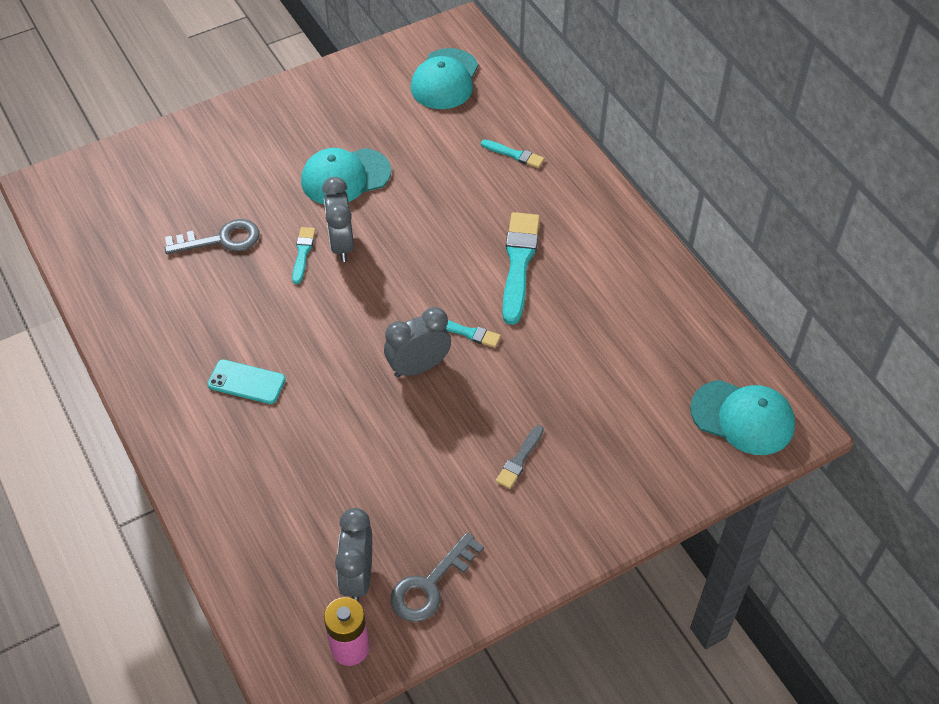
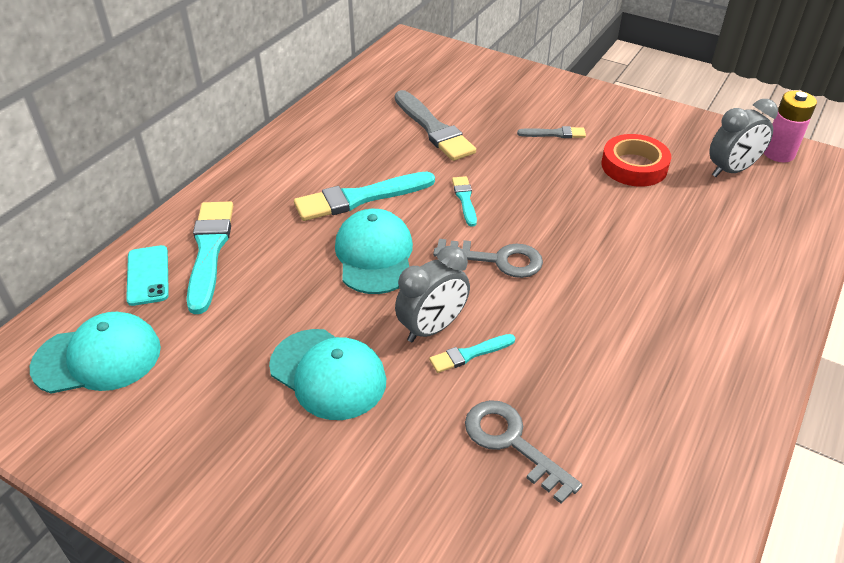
camera: 120 degrees left, 10 degrees down
(246, 382) = (658, 314): turquoise phone -> turquoise phone (148, 275)
(418, 367) = (527, 213): grey clock -> none
(423, 493) = (634, 166): none -> red tape
(430, 585) = (693, 138): grey key -> grey key (497, 259)
(514, 154) = (209, 251): turquoise brush -> turquoise brush, size x1.94
(592, 362) = (433, 129): none -> grey brush
(743, 417) = (421, 59): turquoise cap -> turquoise cap (374, 255)

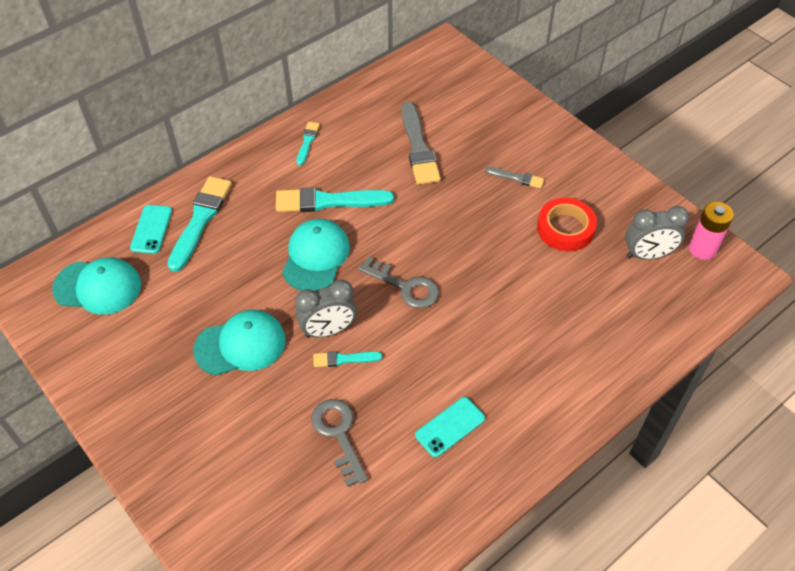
camera: 20 degrees right, 10 degrees up
(328, 374) = (240, 345): turquoise cap -> turquoise cap turned 75 degrees counterclockwise
(465, 199) = (408, 224): turquoise brush -> turquoise brush (307, 142)
(641, 393) = (450, 427): none -> turquoise phone

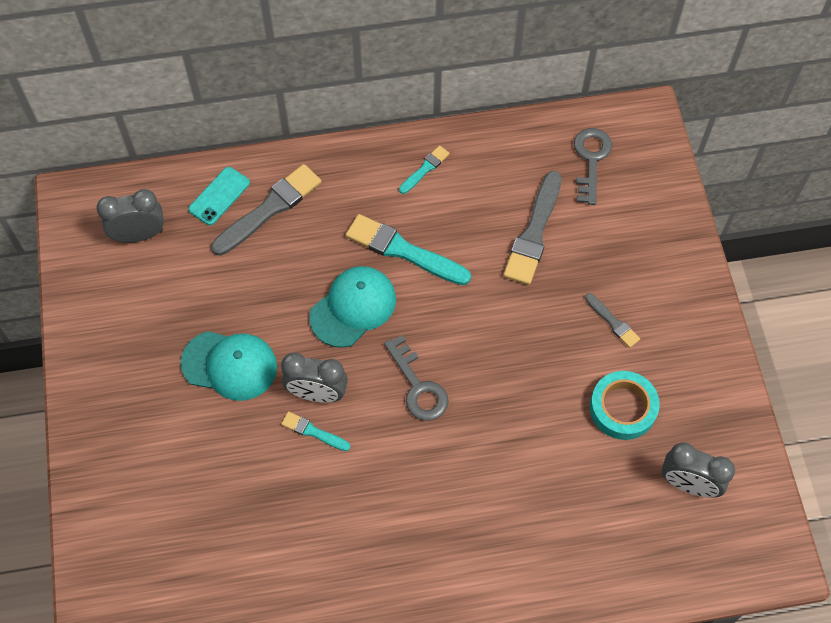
camera: 30 degrees right, 10 degrees up
(98, 287) = (139, 235): turquoise cap -> grey clock
(200, 220) = (269, 209): turquoise brush -> grey brush
(338, 435) = (262, 505): grey key -> grey key (591, 160)
(450, 427) = (366, 555): turquoise phone -> none
(565, 228) = (623, 408): red tape -> turquoise tape
(702, 249) = (753, 509): pink battery -> none

